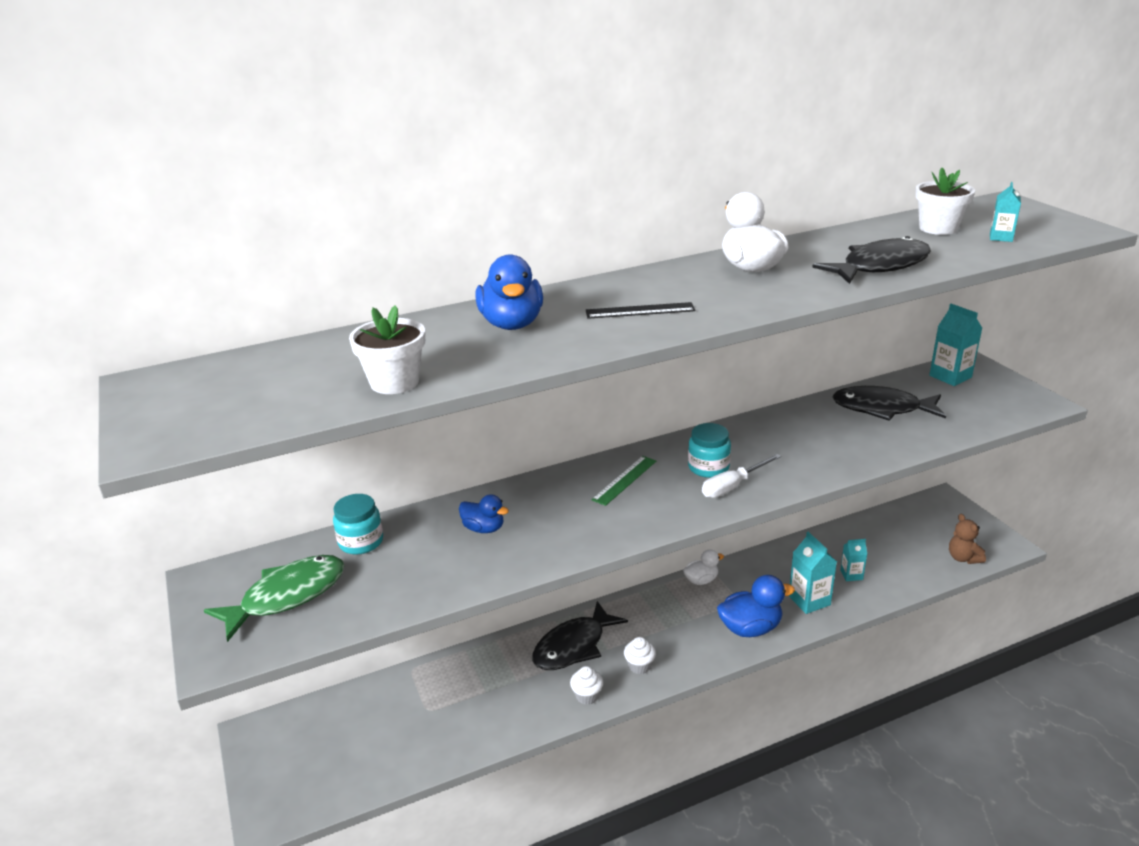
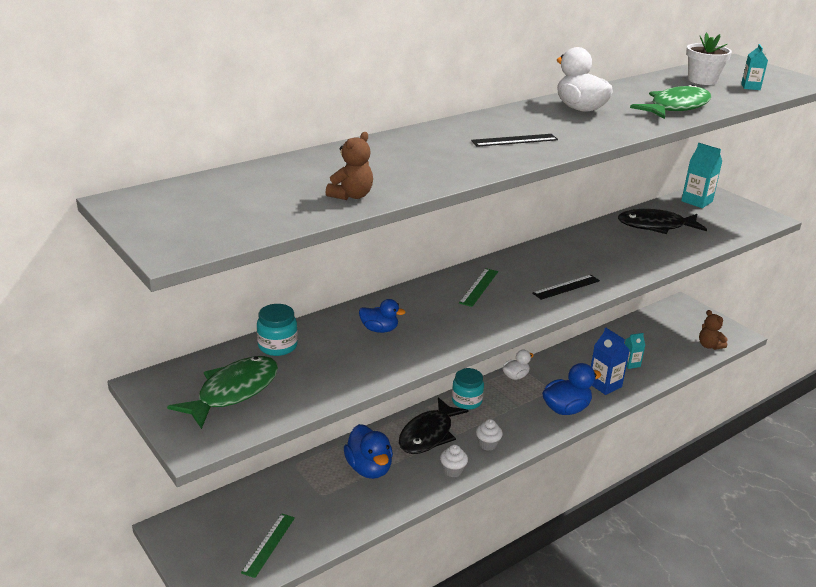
camera: 15 degrees left, 0 degrees up
(349, 766) = (269, 544): none -> green ruler
(394, 382) = (351, 196): white flower pot -> brown teddy bear
(512, 324) = (417, 151): blue duck -> blue duck (369, 468)
(708, 467) = (541, 274): turquoise jar -> turquoise jar (466, 401)
(733, 486) = (566, 287): white screwdriver -> black ruler
(809, 600) = (604, 385): turquoise carton -> blue carton
(879, 266) = (676, 107): black fish -> green fish

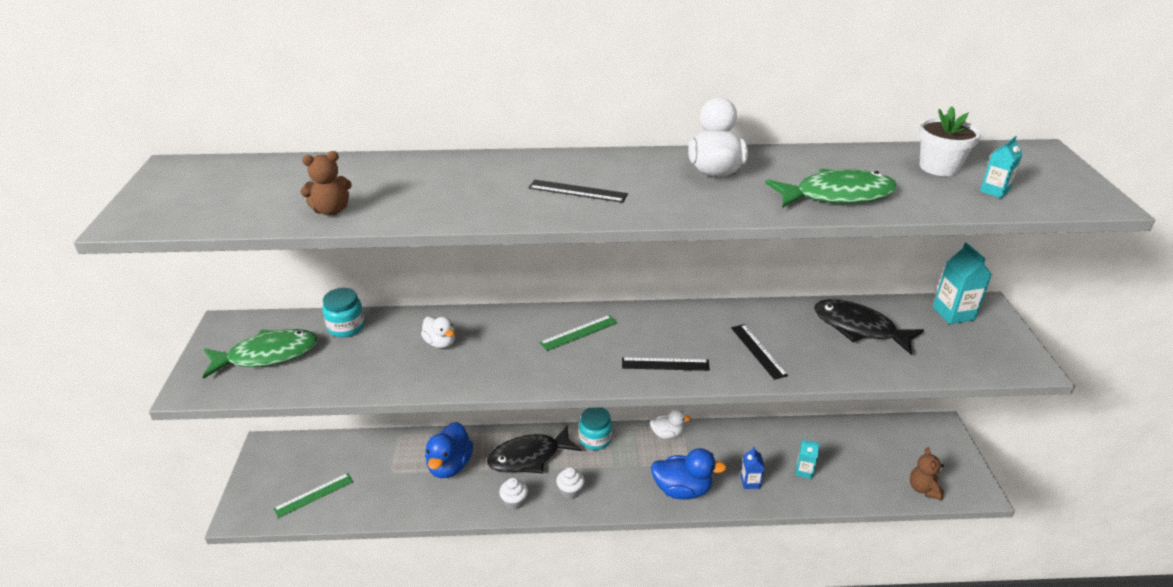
camera: 35 degrees right, 5 degrees up
(379, 329) = (440, 343): blue duck -> white duck
(604, 385) = (750, 482): blue carton -> blue carton, size x0.60
(614, 259) = (758, 351): none -> black ruler

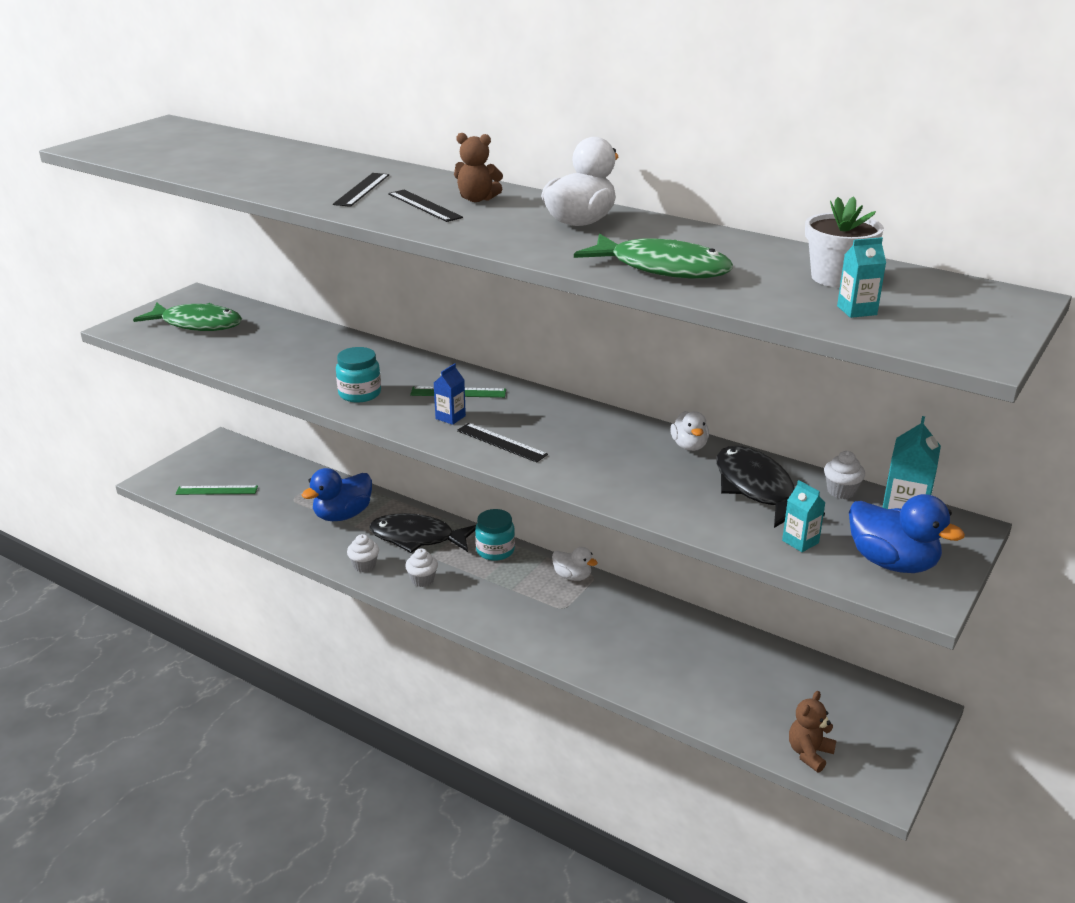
camera: 35 degrees right, 5 degrees down
(331, 210) = (218, 172): brown teddy bear -> brown teddy bear (477, 199)
(346, 327) = (277, 325): turquoise jar -> turquoise jar (359, 394)
(440, 343) = (332, 359): white duck -> white duck (689, 446)
(682, 490) = (529, 627): blue duck -> blue duck (892, 563)
(750, 482) = (609, 653): blue carton -> blue carton (450, 417)
(758, 351) = (610, 466): black ruler -> black ruler (361, 189)
(804, 471) = (682, 672): turquoise carton -> turquoise carton (800, 542)
(901, 308) = (841, 491): none -> white cupcake

